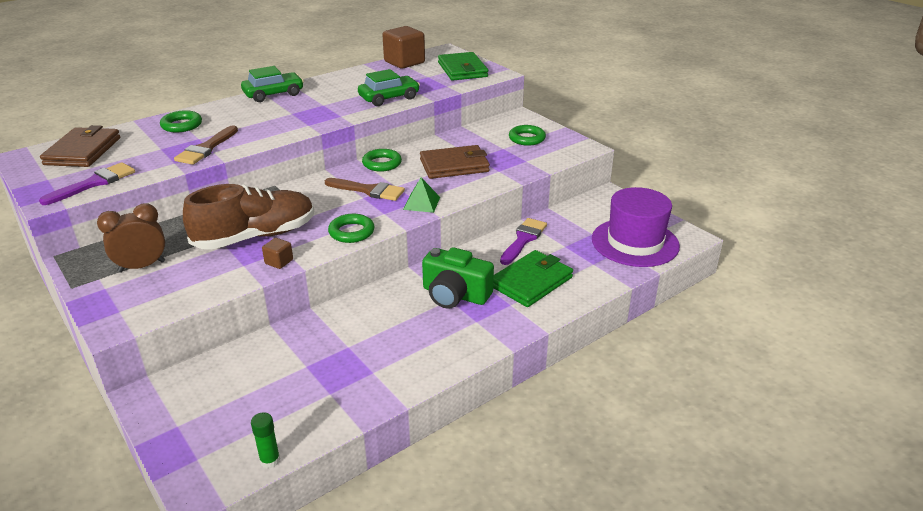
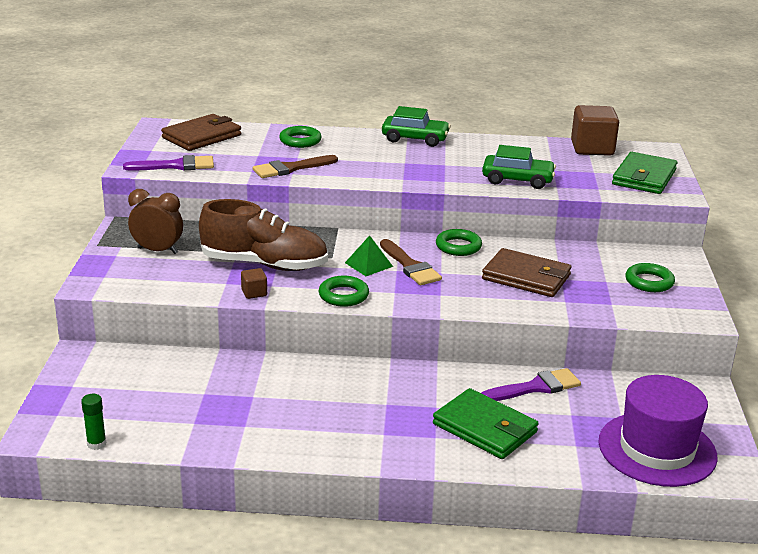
camera: 40 degrees right, 5 degrees down
(421, 203) = (441, 298): green pyramid -> green pyramid (368, 264)
(455, 295) = (397, 402): green camera -> none
(531, 281) = (485, 428): green wallet -> green wallet turned 45 degrees clockwise

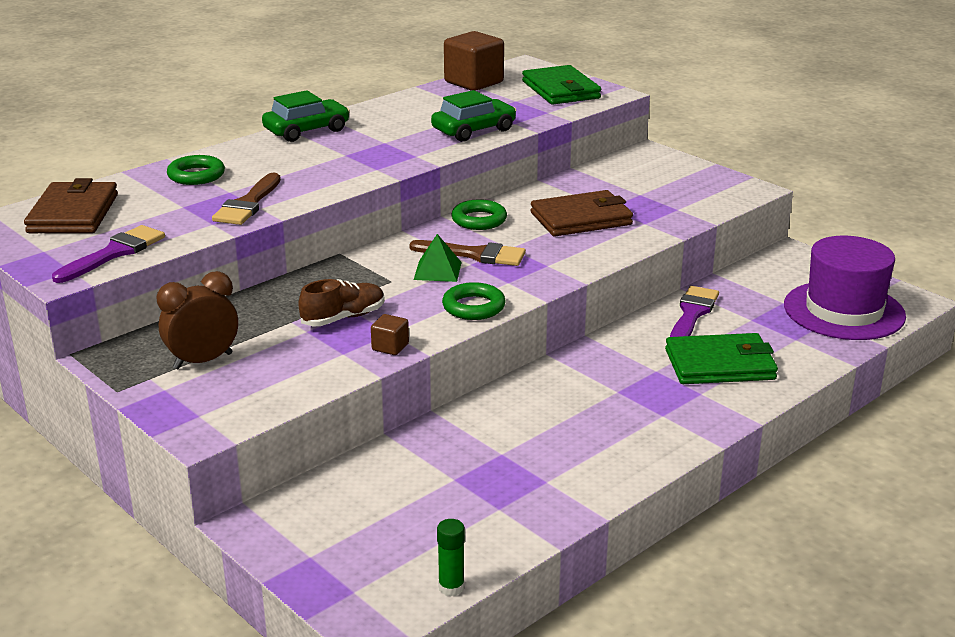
camera: 45 degrees left, 0 degrees up
(264, 264) = (343, 318): brown shoe -> brown shoe, size x0.54
(649, 282) = (668, 180): green ring -> none

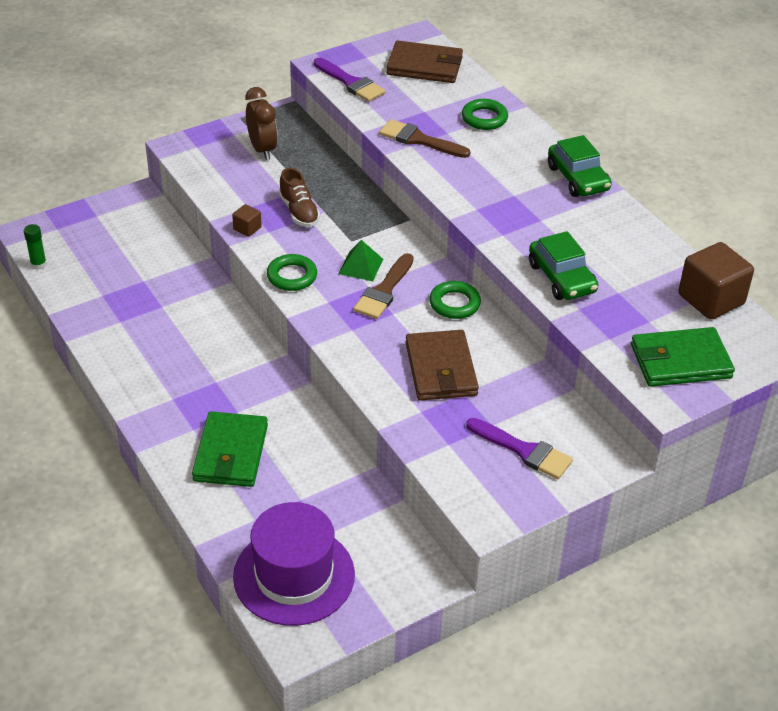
camera: 100 degrees right, 15 degrees up
(692, 314) = (323, 460): purple brush -> purple brush (524, 450)

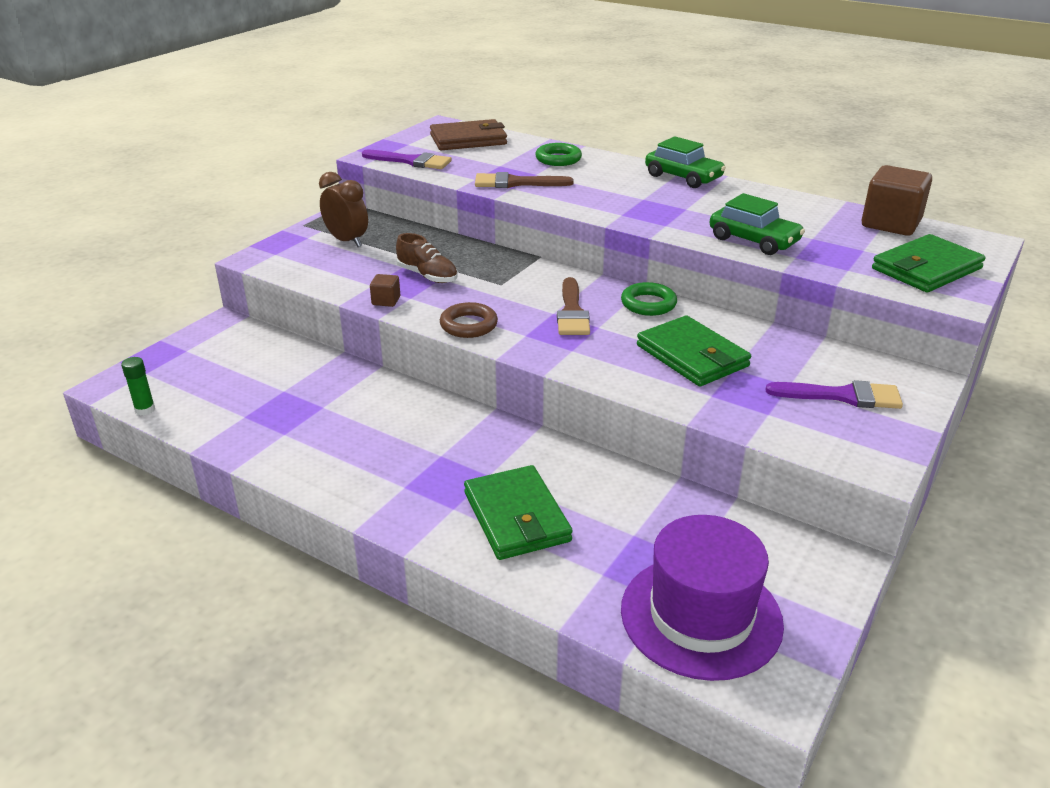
camera: 25 degrees left, 10 degrees down
(292, 276) = (468, 325): green ring -> brown ring
(360, 266) = (530, 300): green pyramid -> none
(441, 369) = (692, 356): brown wallet -> green wallet

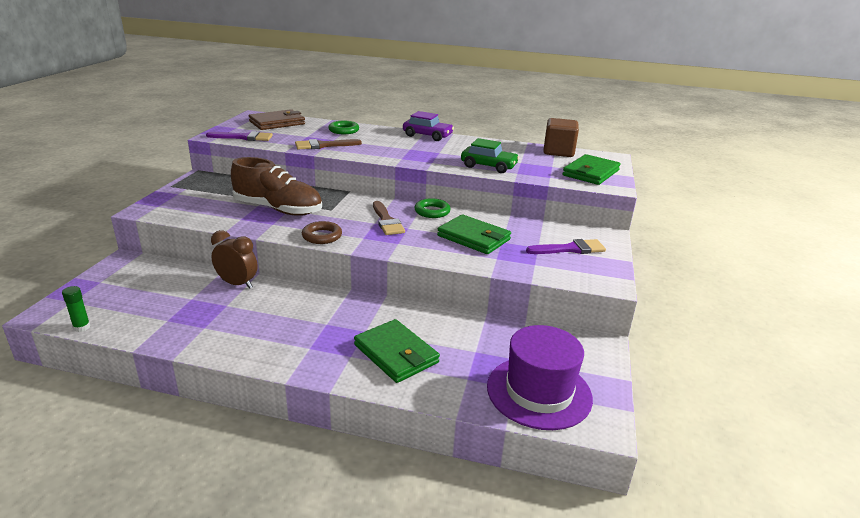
camera: 20 degrees left, 5 degrees down
(347, 241) = (209, 193): brown clock -> brown clock (237, 284)
(386, 301) = (256, 227): brown cube -> none
(427, 276) = (278, 209): brown shoe -> brown shoe, size x1.86
(683, 177) = (427, 136): green car -> purple car

